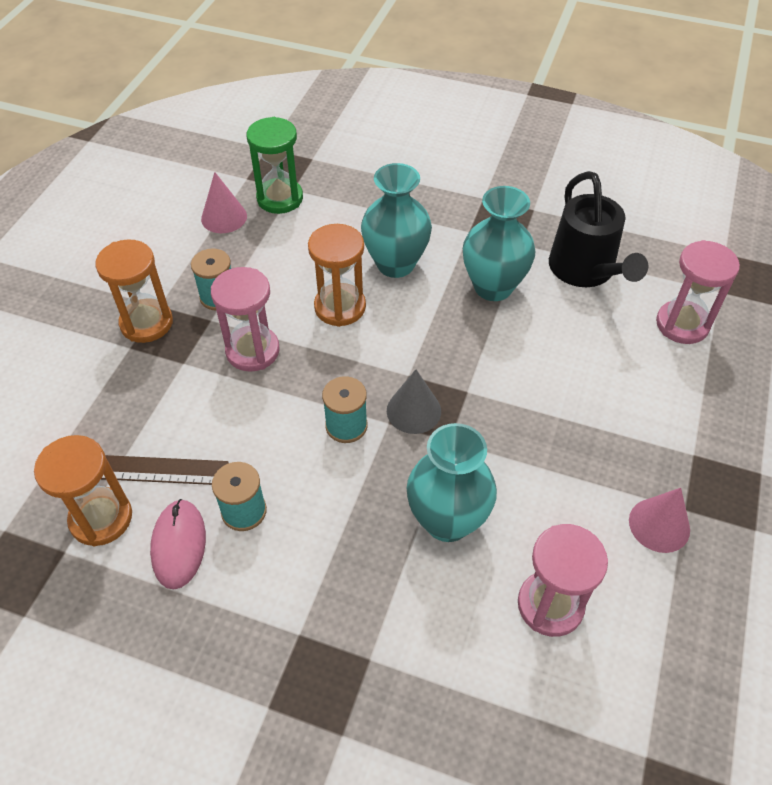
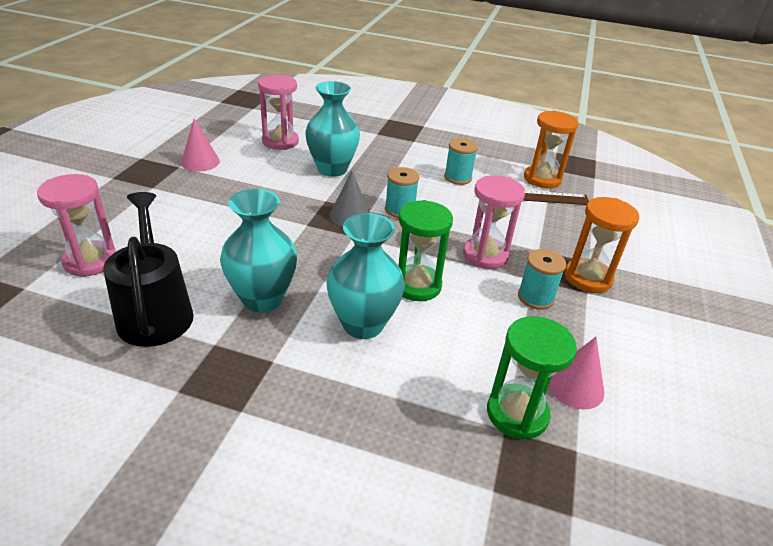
camera: 175 degrees right, 15 degrees down
(179, 545) = (490, 168): pink mouse -> none
(340, 307) = (416, 285): orange hourglass -> green hourglass

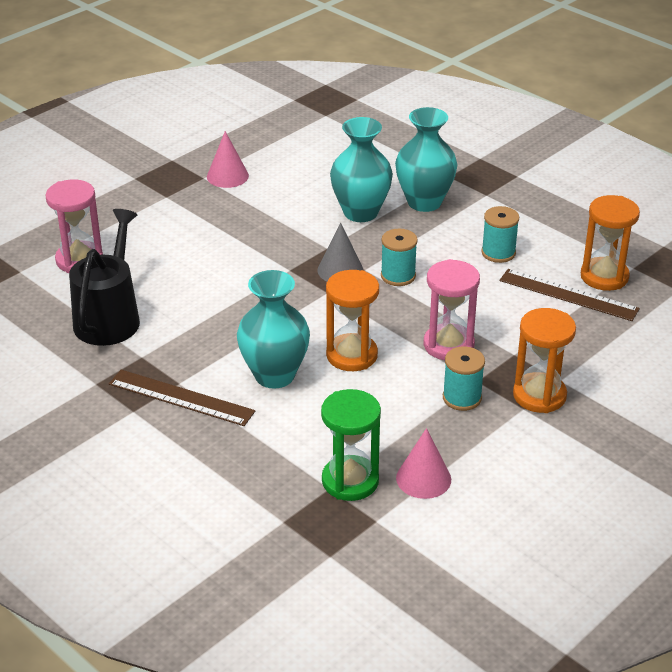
camera: 30 degrees right, 0 degrees up
(262, 298) = (202, 330): turquoise vase -> turquoise vase (424, 202)
(280, 141) = (327, 166): pink hourglass -> none
(285, 377) = (181, 397): none -> brown ruler
(416, 285) = (352, 355): green hourglass -> orange hourglass

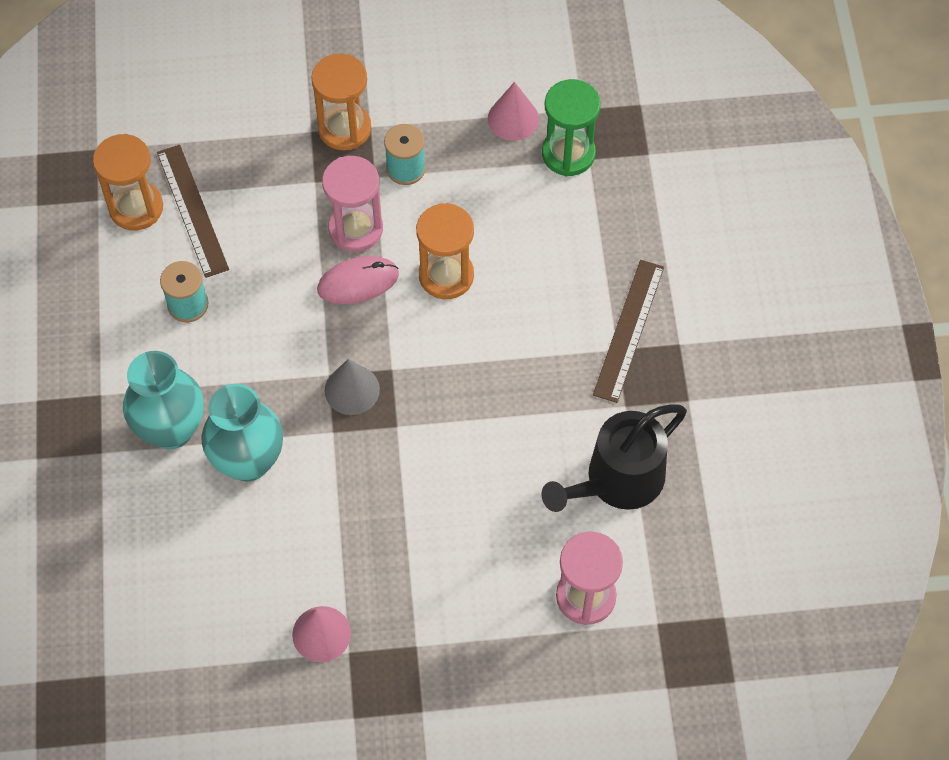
camera: 140 degrees left, 25 degrees up
(181, 397) = (628, 330): brown ruler -> brown ruler turned 45 degrees clockwise
(274, 375) = (530, 300): turquoise vase -> none
(398, 276) = (309, 342): turquoise spool -> none
(407, 319) = (358, 282): none -> pink mouse

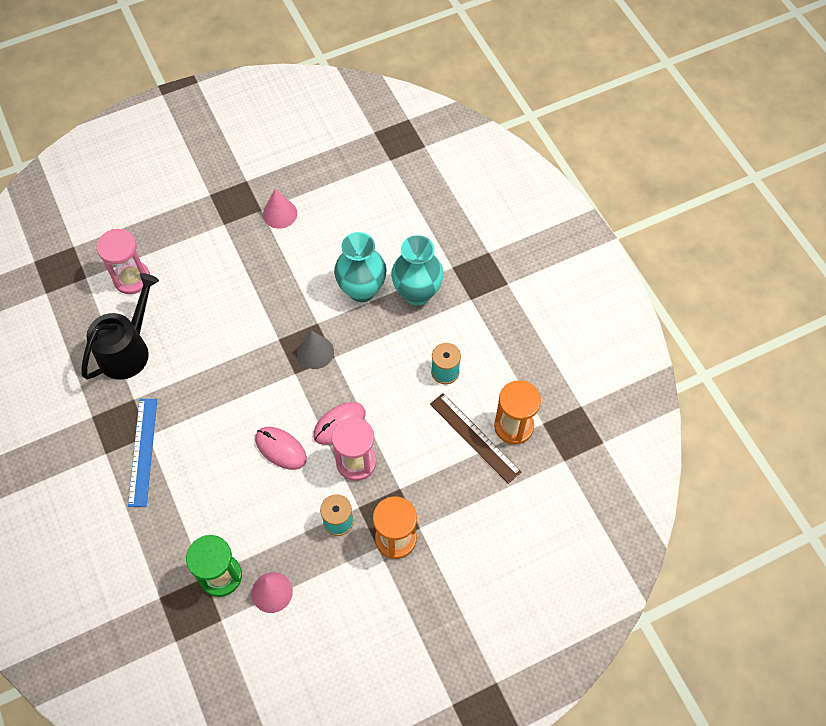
camera: 160 degrees right, 0 degrees up
(446, 276) = (280, 449): orange hourglass -> pink mouse
(628, 330) = (143, 451): brown ruler -> blue ruler

